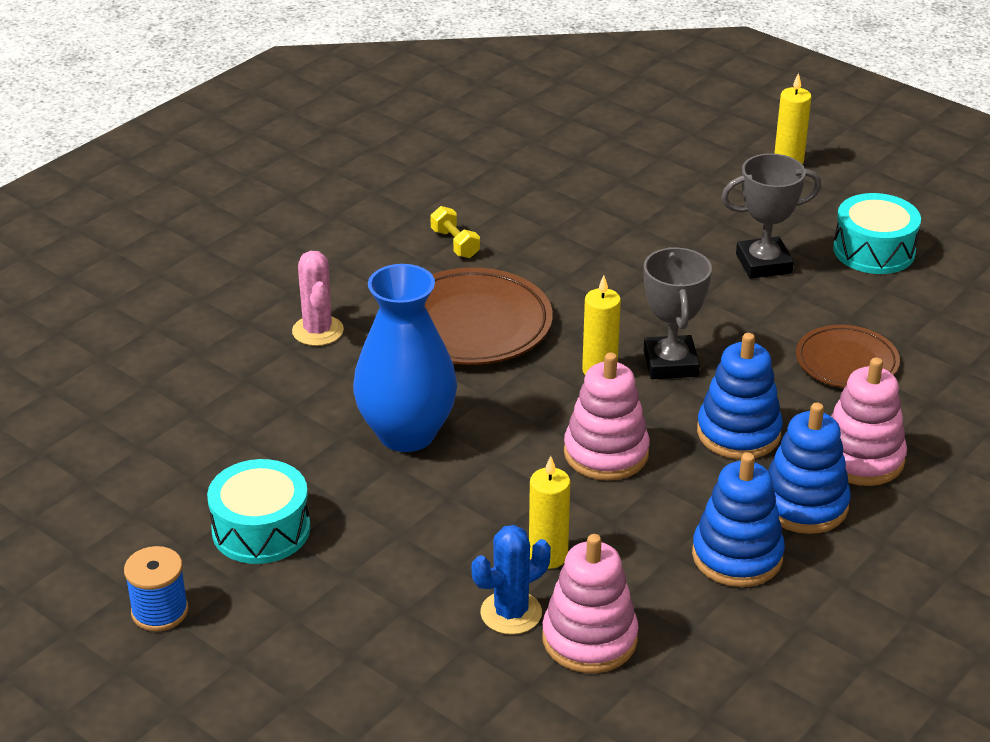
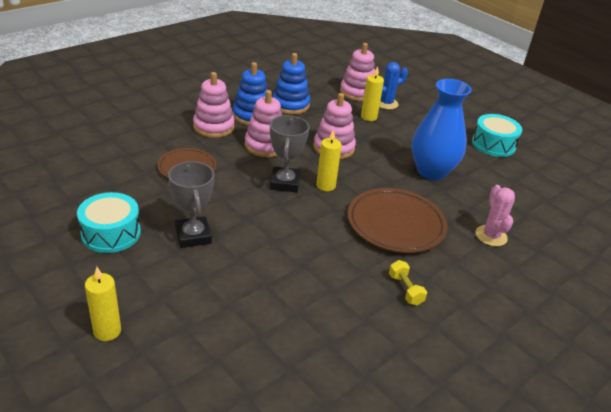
camera: 175 degrees left, 0 degrees up
(160, 611) = (525, 125): blue spool -> none
(738, 433) = (265, 146): blue stacking toy -> pink stacking toy
(763, 264) = (193, 236): grey trophy -> grey trophy turned 75 degrees clockwise

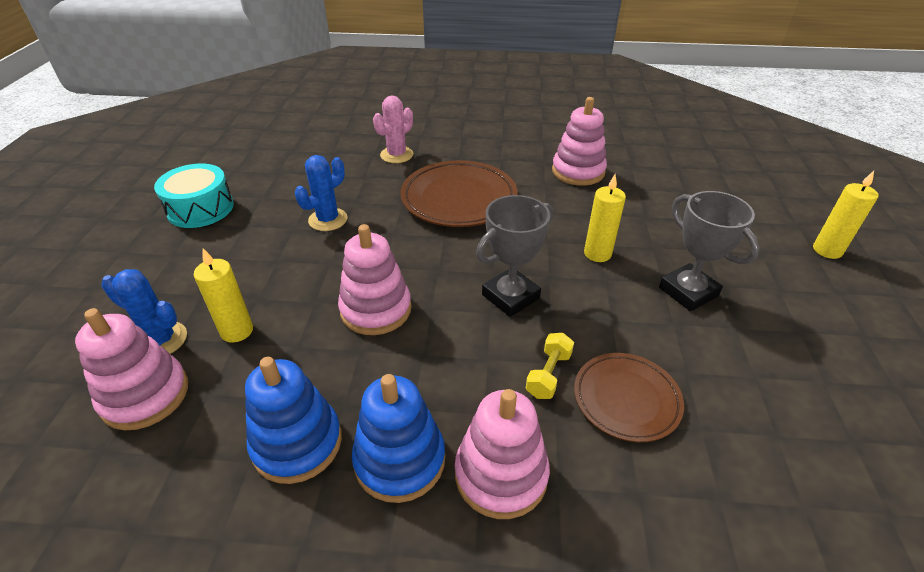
camera: 130 degrees left, 5 degrees up
(111, 233) = (798, 348): turquoise drum -> none
(193, 236) = (688, 292): grey trophy -> grey trophy turned 60 degrees counterclockwise
(265, 146) = (462, 371): pink stacking toy -> pink stacking toy (578, 171)
(325, 185) = (466, 267): yellow candle -> yellow candle (597, 253)
(405, 289) = (529, 162): yellow dumbbell -> yellow dumbbell (548, 374)
(431, 171) = (328, 220): blue vase -> blue cactus

